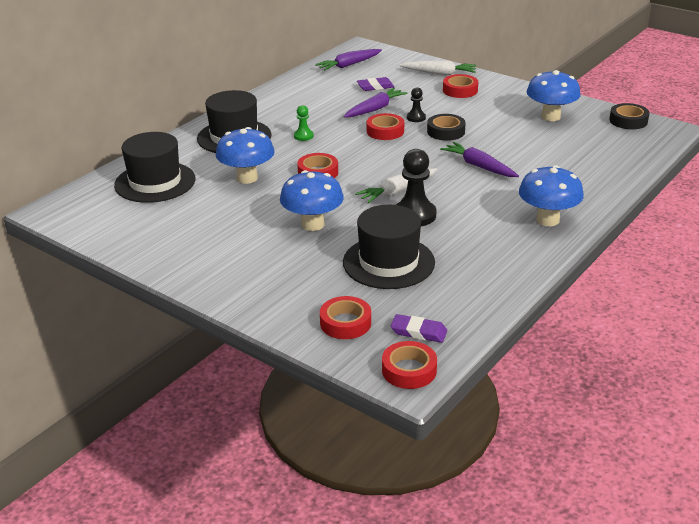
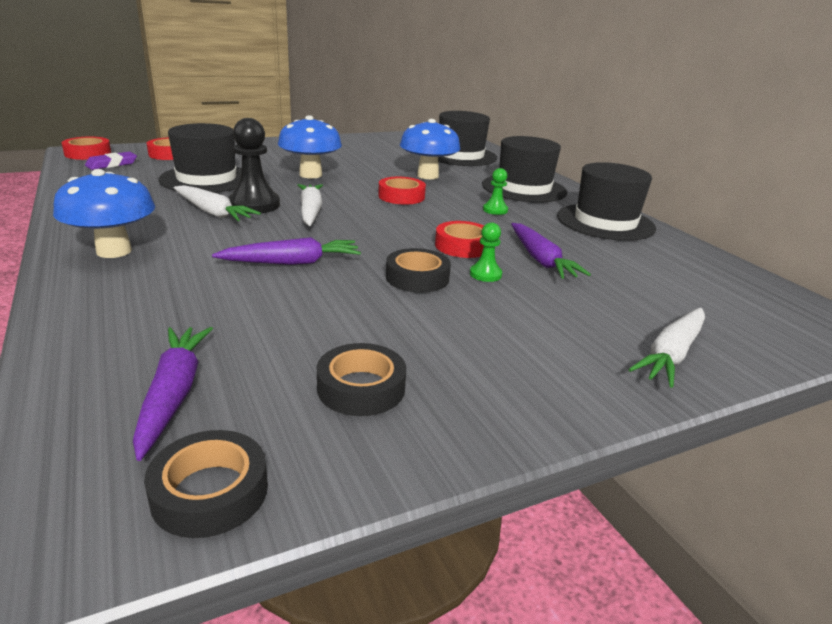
camera: 115 degrees right, 5 degrees down
(281, 102) = (605, 222): none -> black hat
(349, 65) = (740, 291): purple carrot -> purple carrot (174, 394)
(375, 87) = (628, 283): purple eraser -> none
(416, 118) = (485, 274): black pawn -> green pawn
(450, 222) = (213, 212): none -> white carrot
(460, 90) = (569, 344): red tape -> none
(550, 117) = (361, 388): blue mushroom -> black tape

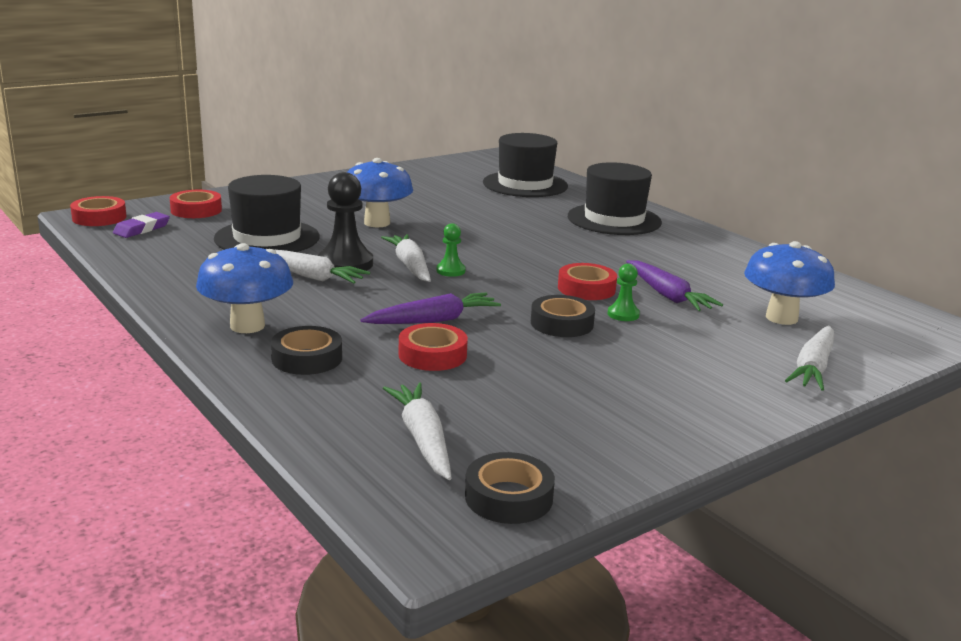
camera: 10 degrees left, 5 degrees down
(174, 394) = (423, 439): purple carrot -> white carrot
(361, 388) = (572, 418): black tape -> black tape (307, 358)
(401, 196) = (492, 240): red tape -> red tape (432, 355)
(427, 176) = (504, 213): blue mushroom -> blue mushroom (781, 318)
(495, 210) = (597, 247): green pawn -> green pawn (450, 271)
(605, 222) = (712, 250): black hat -> none

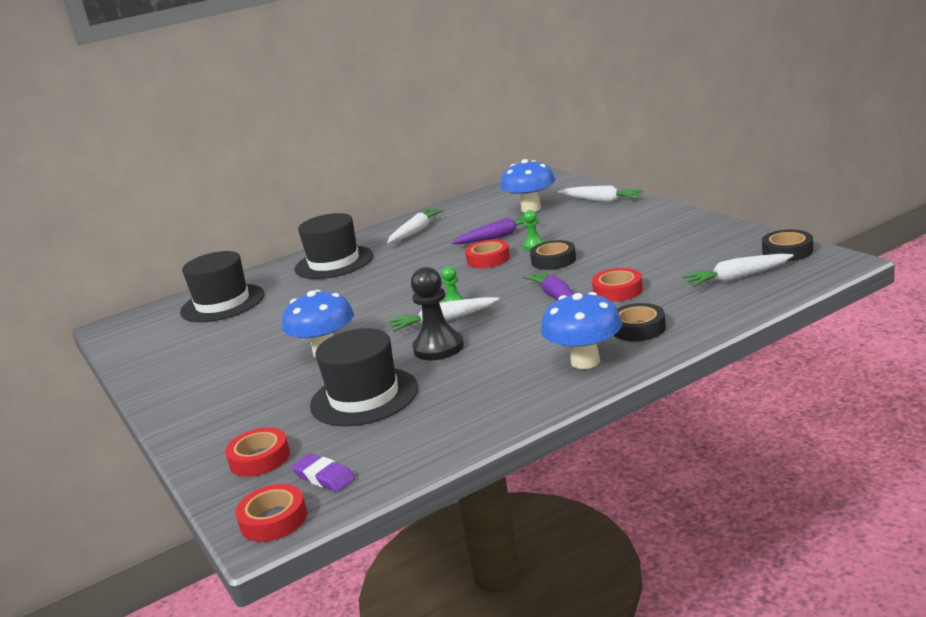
camera: 80 degrees left, 0 degrees up
(309, 276) = (470, 357): white carrot -> white carrot (416, 231)

